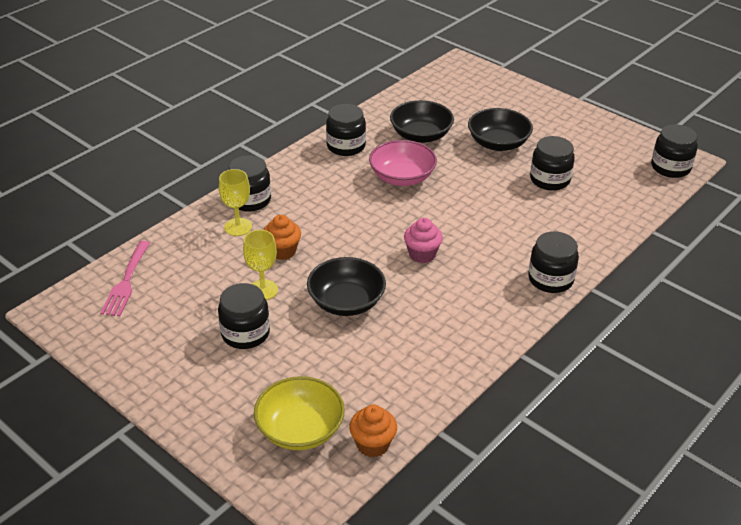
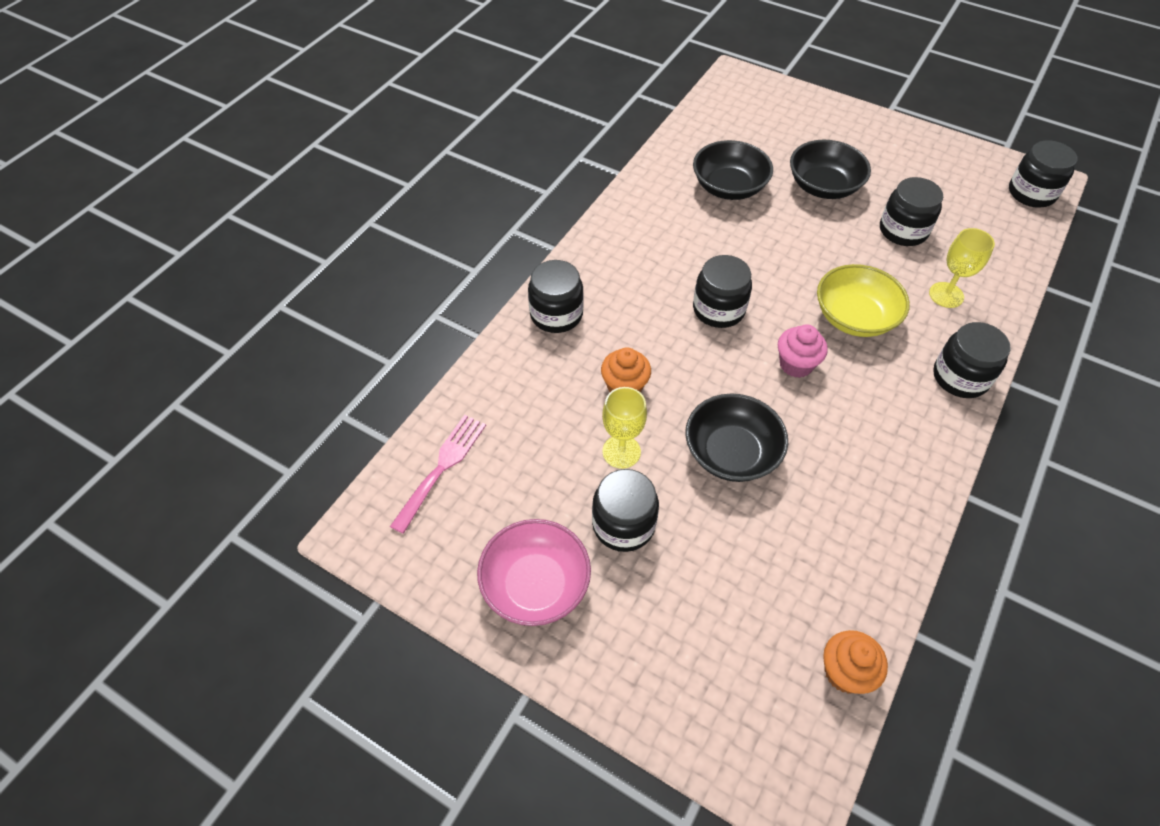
camera: 10 degrees left, 15 degrees up
(126, 281) = (442, 468): pink fork -> pink fork turned 150 degrees counterclockwise
(238, 227) = (555, 358): yellow goblet -> yellow goblet (946, 295)
(300, 429) = (746, 666): yellow bowl -> yellow bowl (854, 317)
(346, 146) = (645, 215): black jar -> black jar (718, 309)
(402, 177) = (729, 252): pink bowl -> pink bowl (535, 584)

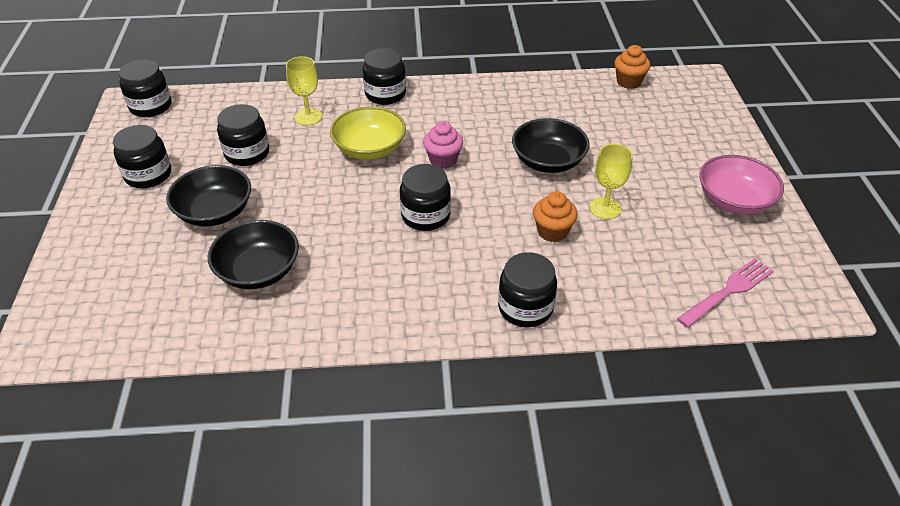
camera: 125 degrees left, 10 degrees down
(442, 468) = (728, 291): pink fork -> pink fork turned 150 degrees clockwise
(623, 524) = (652, 184): black jar -> black jar (148, 175)

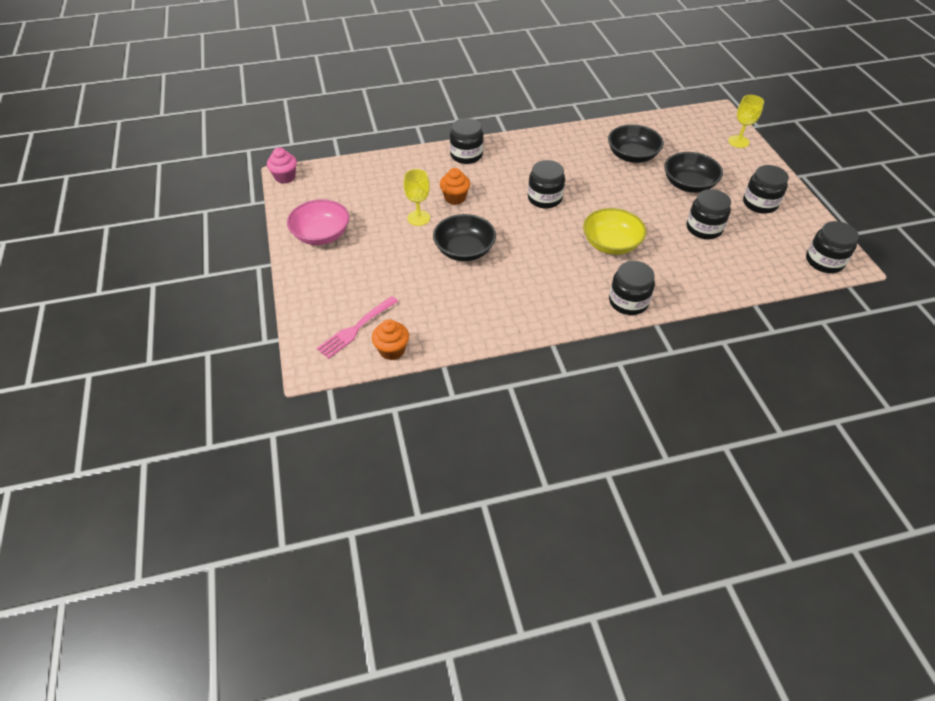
camera: 170 degrees right, 5 degrees up
(308, 117) = (681, 268): yellow goblet -> yellow goblet (738, 141)
(443, 160) = (548, 241): pink cupcake -> pink cupcake (285, 177)
(728, 291) = (343, 176): pink fork -> pink fork (356, 329)

